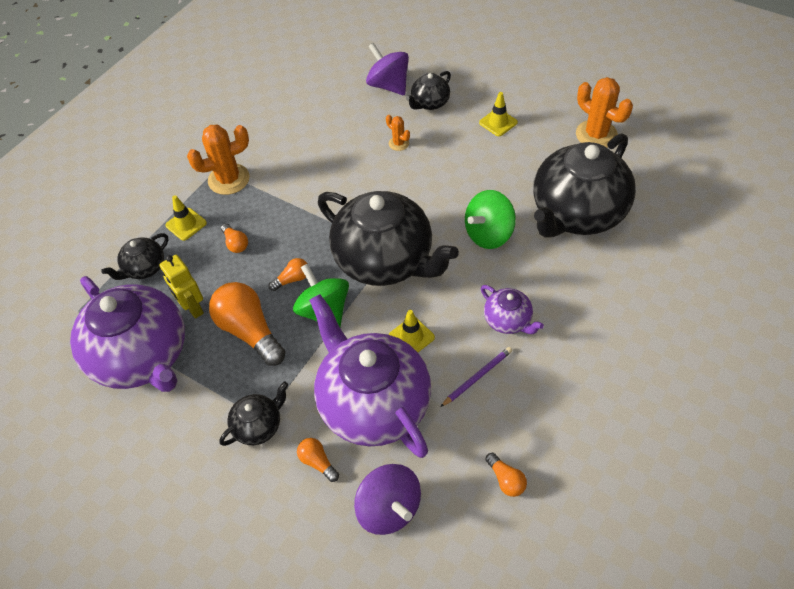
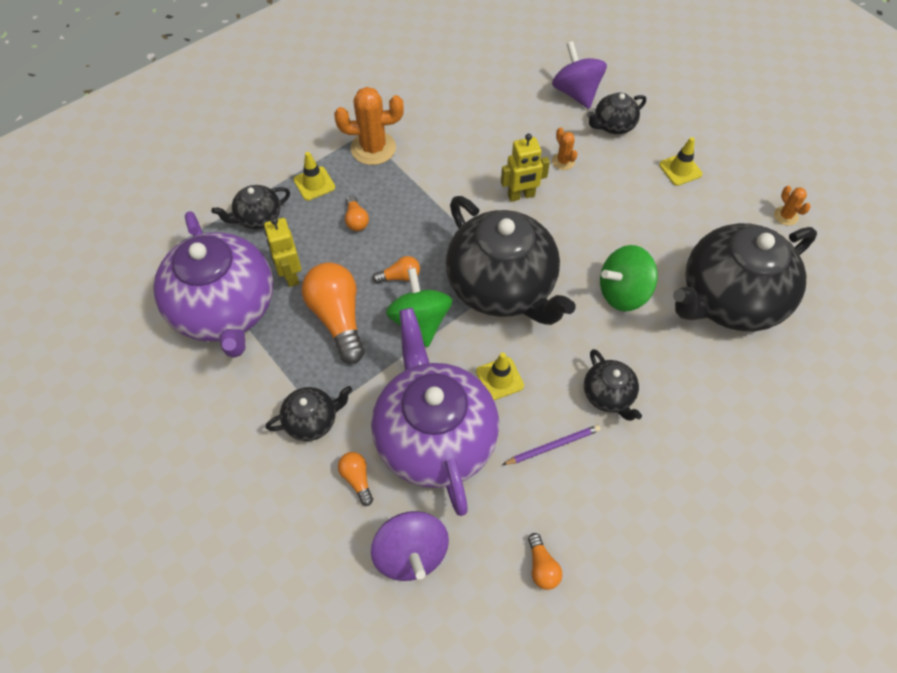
camera: 15 degrees right, 5 degrees up
(373, 181) = (521, 196): none -> yellow robot
(508, 320) = (608, 395): purple teapot -> black teapot
(596, 135) = (786, 216): orange cactus -> orange cactus, size x0.51

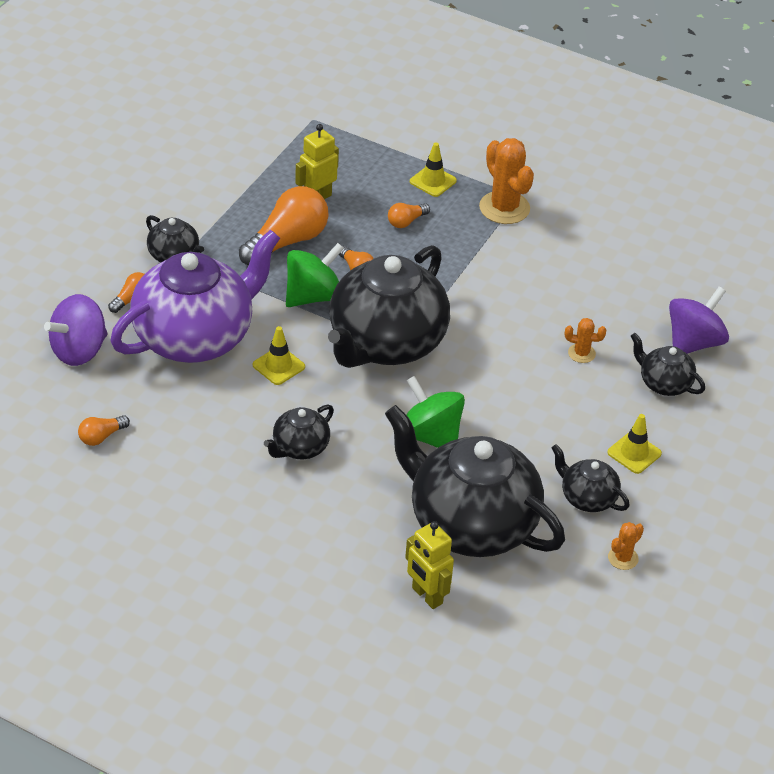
camera: 65 degrees right, 15 degrees down
(225, 310) = (257, 170): purple teapot -> none
(258, 217) = (369, 158): black teapot -> black teapot (587, 498)
(521, 196) = (511, 331): yellow robot -> yellow robot (426, 596)
(553, 446) = (224, 419): purple pencil -> none
(563, 161) = (581, 353): orange cactus -> orange cactus turned 60 degrees clockwise

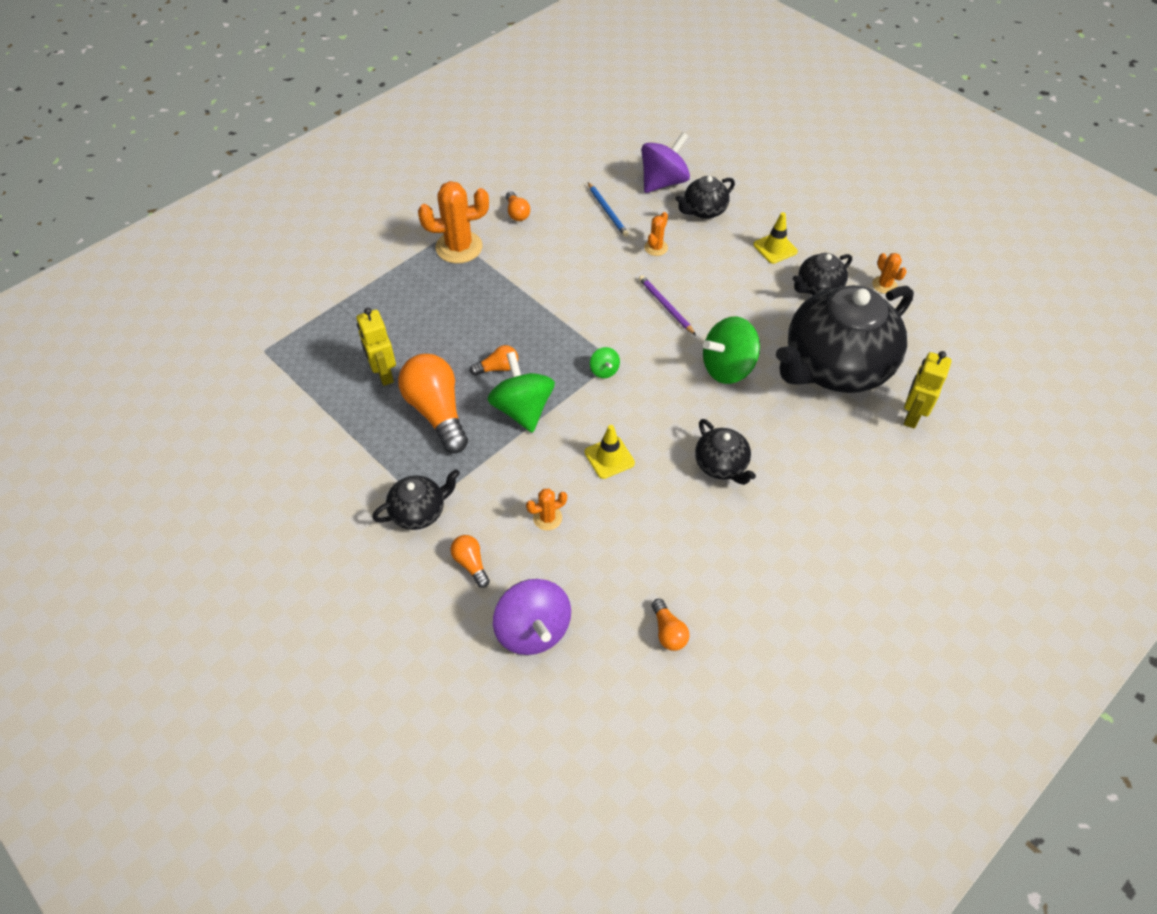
camera: 70 degrees left, 10 degrees up
(195, 337) = (547, 518): purple teapot -> orange cactus
(386, 343) = (604, 370): black teapot -> green spinning top
(406, 221) = (447, 317): orange light bulb -> orange light bulb (517, 213)
(426, 596) = (911, 416): yellow robot -> yellow robot turned 135 degrees clockwise
(433, 181) = (400, 285): yellow traffic cone -> none
(496, 375) = (665, 306): none -> purple pencil
(618, 305) = (607, 211): none -> blue pencil
(693, 342) = (663, 182): purple spinning top -> purple spinning top turned 75 degrees clockwise

